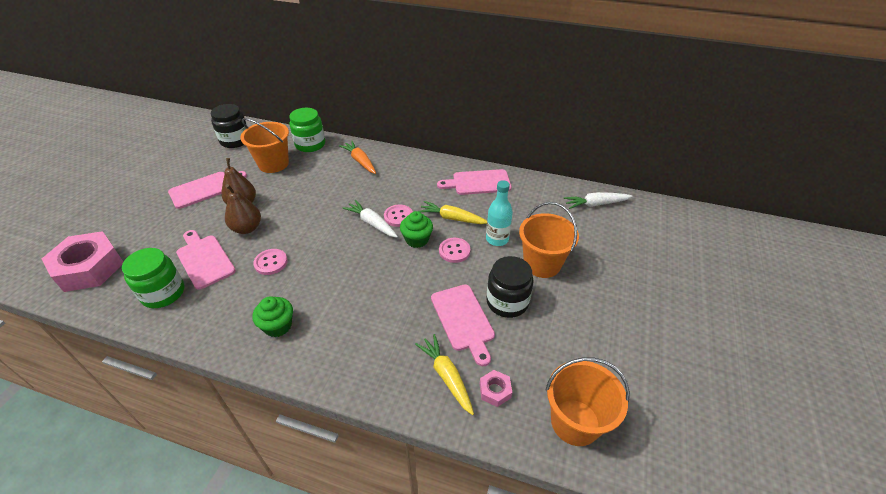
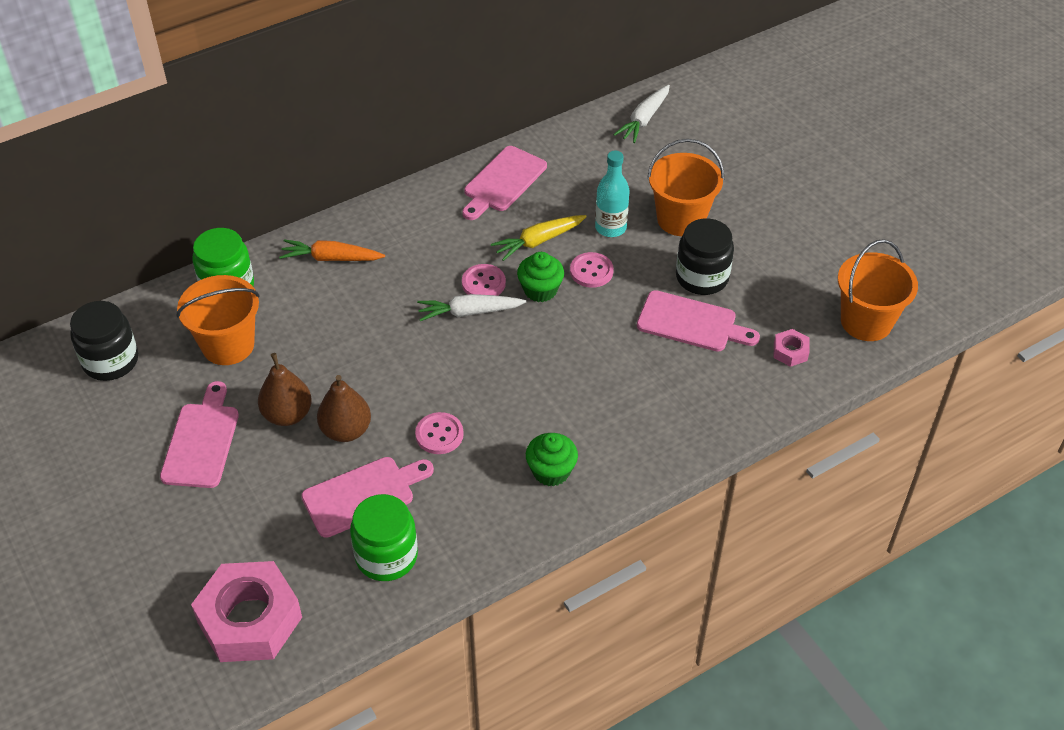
camera: 50 degrees left, 5 degrees up
(204, 259) = (363, 495): pink cutting board -> pink cutting board turned 150 degrees clockwise
(446, 376) = (744, 375): yellow carrot -> none

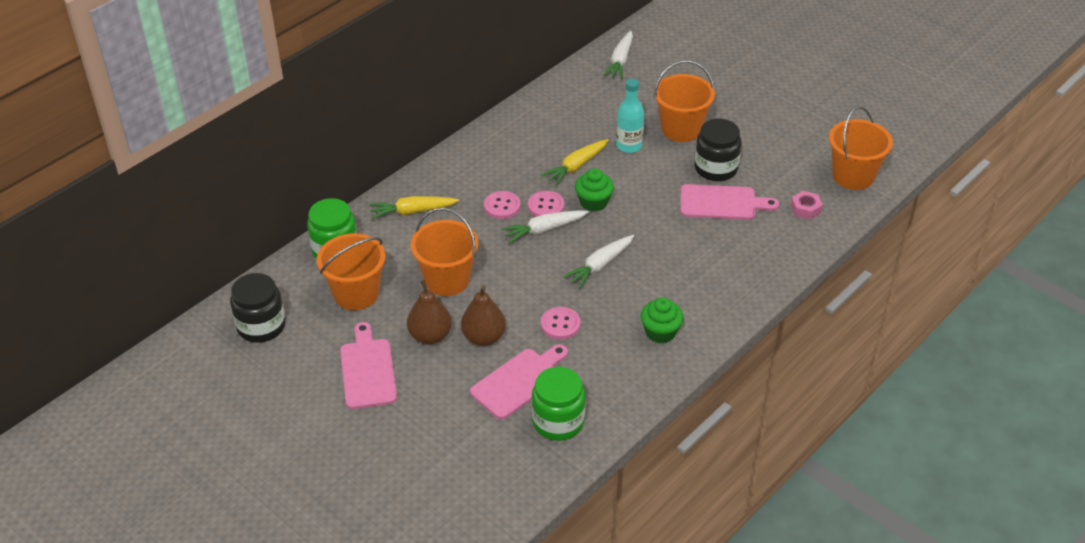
camera: 15 degrees left, 5 degrees down
(250, 620) = (469, 493): pink nut -> none
(331, 258) = (412, 211): orange carrot -> yellow carrot
(334, 350) = (447, 280): none -> orange bucket
(502, 182) = (527, 128): pink cutting board -> none
(515, 371) = (600, 265): none -> white carrot
(591, 271) = (628, 180): pink button -> pink button (502, 206)

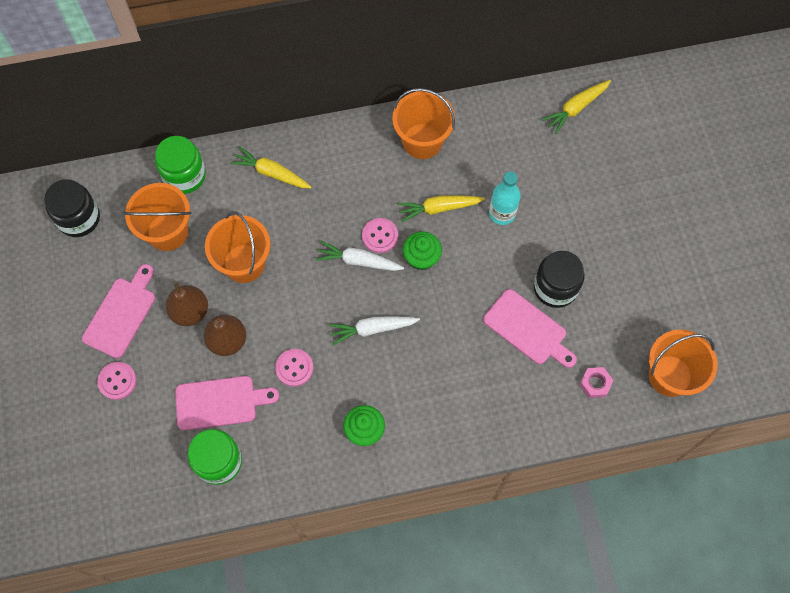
camera: 35 degrees right, 25 degrees up
(502, 206) = (345, 213): pink button -> pink button (117, 381)
(620, 61) = (576, 108): white carrot -> yellow carrot
(681, 129) = (563, 223): orange bucket -> orange bucket (422, 141)

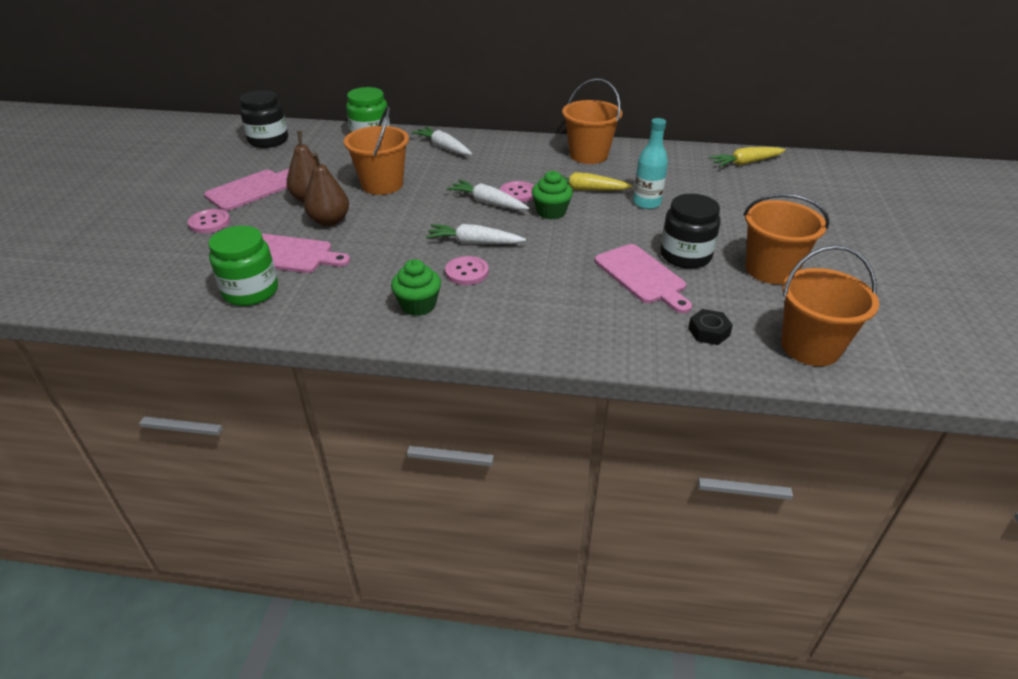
camera: 20 degrees right, 30 degrees down
(167, 232) = (332, 158): orange bucket -> orange bucket (770, 270)
(271, 173) = (443, 147): yellow carrot -> white carrot
(294, 368) = (378, 249): pink button -> pink button (467, 272)
(595, 384) = (708, 332): pink nut -> black nut

